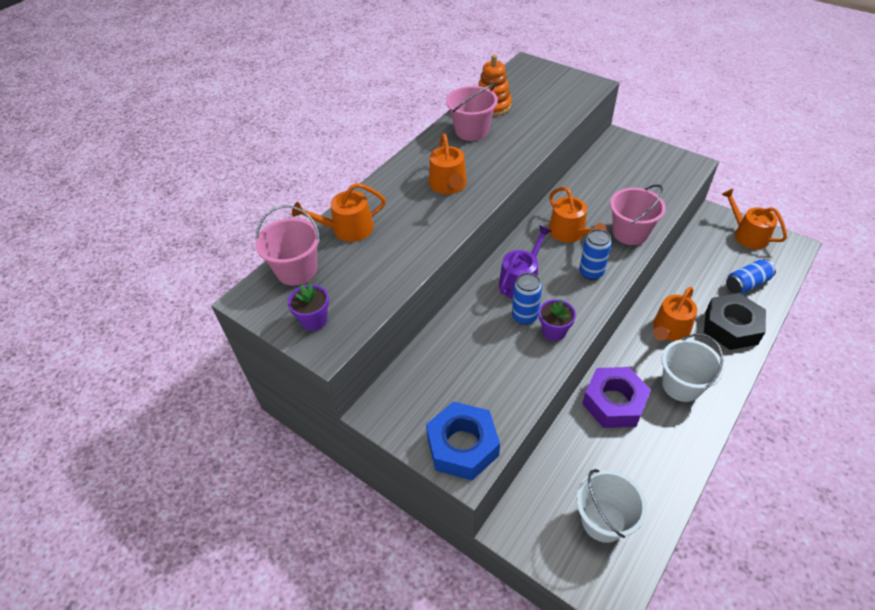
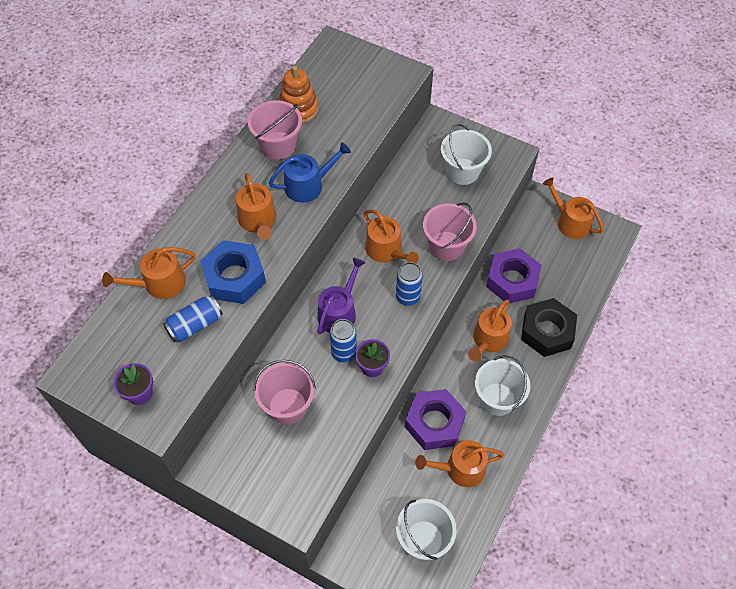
camera: 10 degrees left, 10 degrees up
(296, 270) = (114, 337): pink bucket -> pink bucket (287, 406)
(462, 446) = (291, 494): blue nut -> blue nut (234, 277)
(499, 161) = (308, 185): none -> blue watering can
(643, 450) = (460, 469): none -> orange watering can
(644, 175) = (462, 171): none -> white bucket
(691, 280) = (512, 280): none -> purple nut
(746, 284) = (565, 281): blue can -> blue can (195, 325)

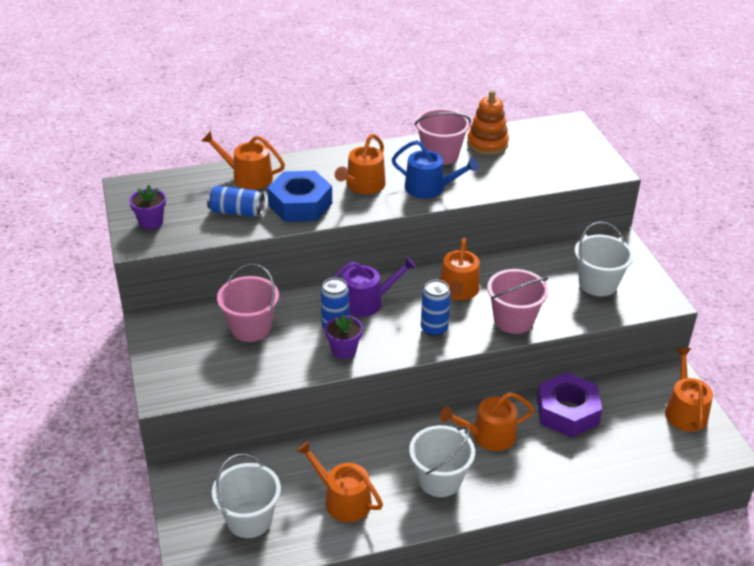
camera: 45 degrees right, 20 degrees down
(434, 423) = (364, 454): purple nut -> none
(547, 331) = (551, 469): black nut -> none

